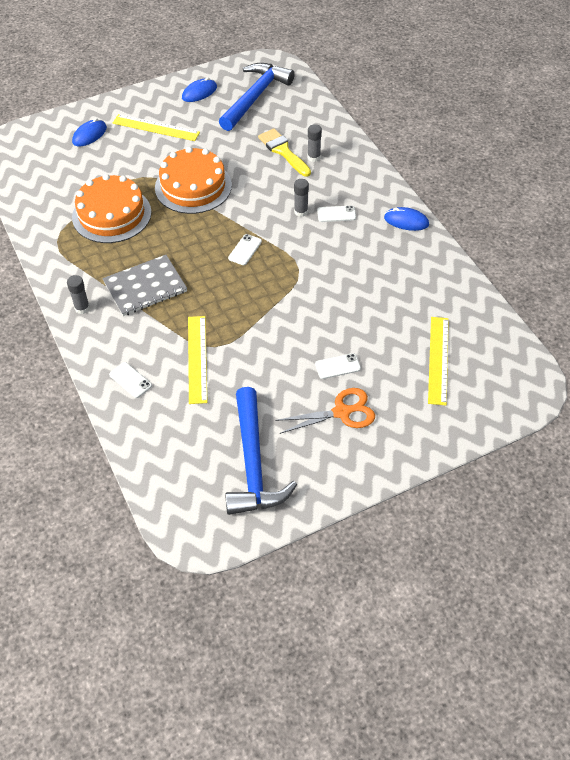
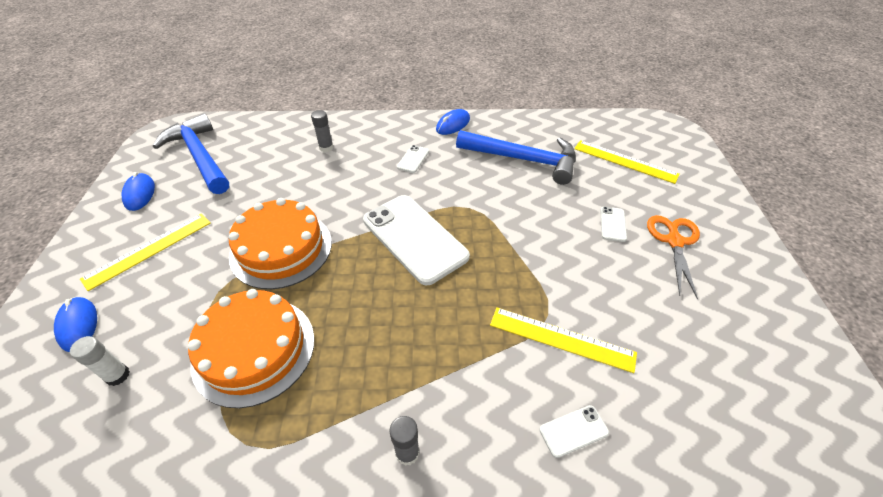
camera: 65 degrees left, 5 degrees down
(69, 170) = (118, 375): none -> white glue stick
(145, 287) = (413, 354): grey notebook -> none
(245, 250) = (414, 238): white phone -> white phone, size x2.42
(253, 464) = (739, 339): blue hammer -> blue hammer (524, 160)
(283, 151) = (297, 164): yellow brush -> none
(301, 212) = (391, 180): grey glue stick -> none

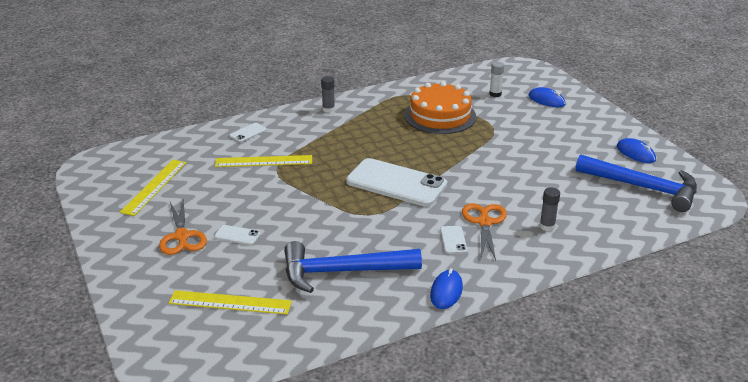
camera: 155 degrees right, 15 degrees down
(149, 250) = (568, 131): yellow ruler -> yellow ruler (154, 187)
(281, 249) = (484, 154): orange cake -> none
(371, 166) = (484, 222): none -> orange scissors
(613, 224) = (237, 235): white phone -> white phone turned 60 degrees counterclockwise

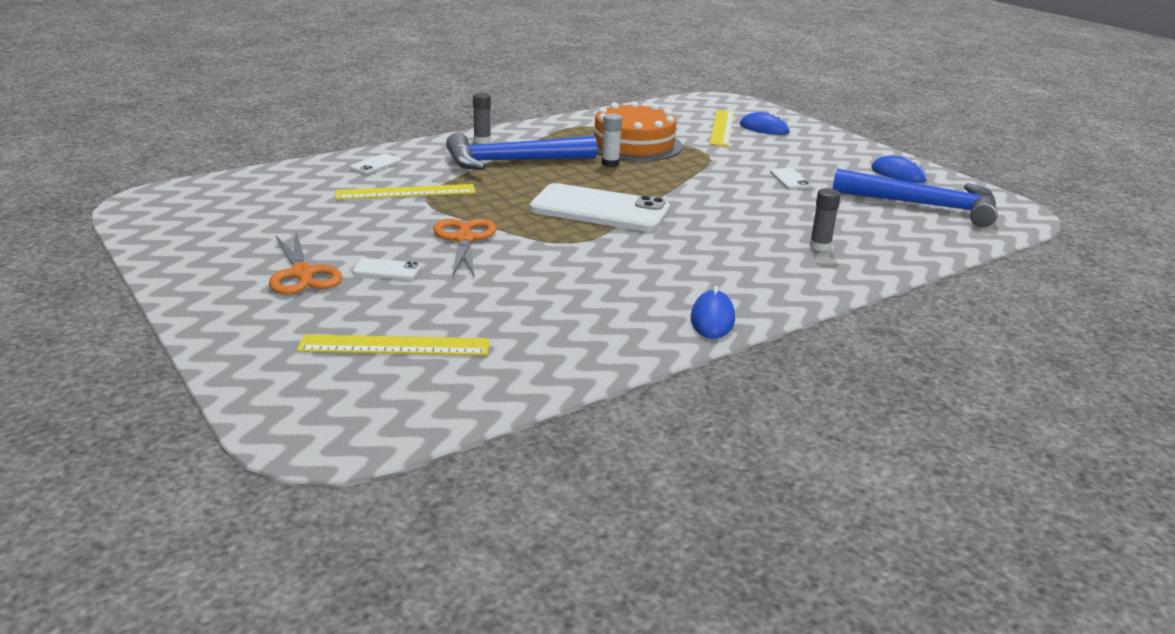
camera: 10 degrees left, 5 degrees down
(154, 187) = (249, 222): yellow ruler -> yellow ruler (722, 128)
(342, 272) = (554, 304): blue hammer -> blue hammer (511, 162)
(453, 240) = (700, 264): white phone -> white phone (790, 179)
(484, 222) = (735, 245): orange scissors -> orange scissors (464, 239)
(495, 94) = (697, 124): white glue stick -> white glue stick (610, 163)

